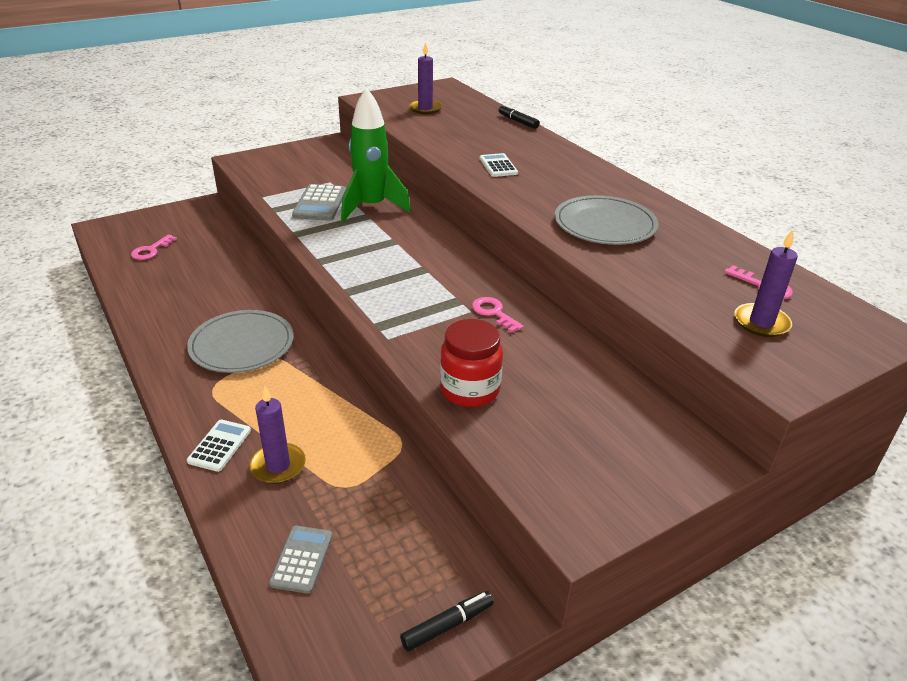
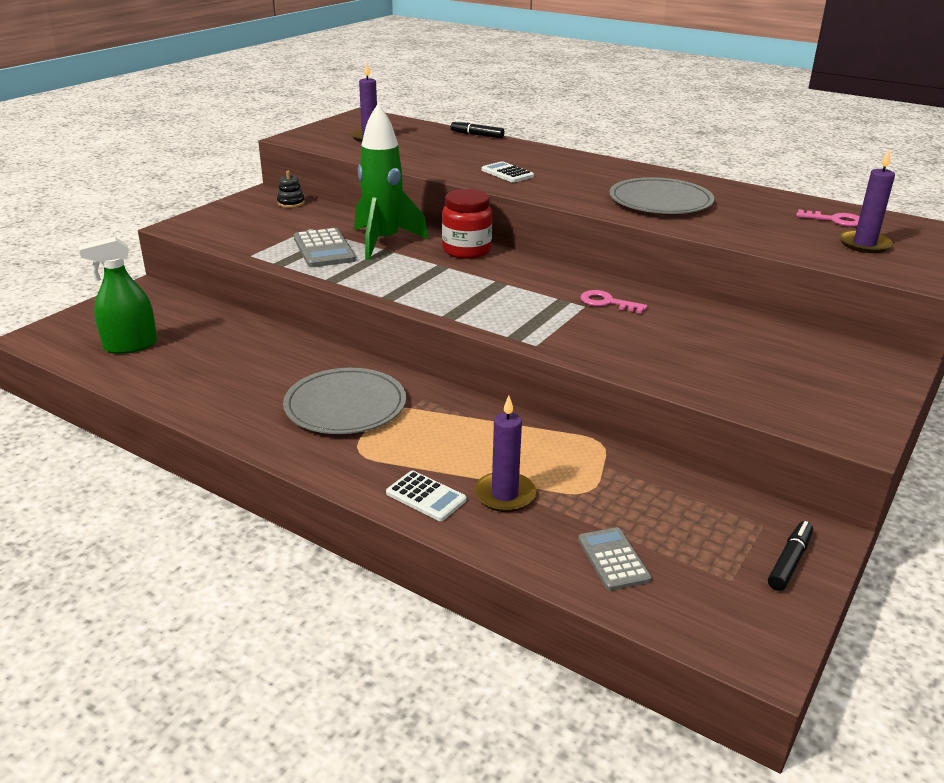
camera: 25 degrees left, 5 degrees down
(151, 250) = (130, 345): pink key -> green spray bottle
(220, 446) = (426, 497): white calculator -> white calculator turned 135 degrees clockwise
(340, 155) = (291, 203): none -> black stacking toy
(470, 390) = (658, 365): red jar -> red jar (466, 250)

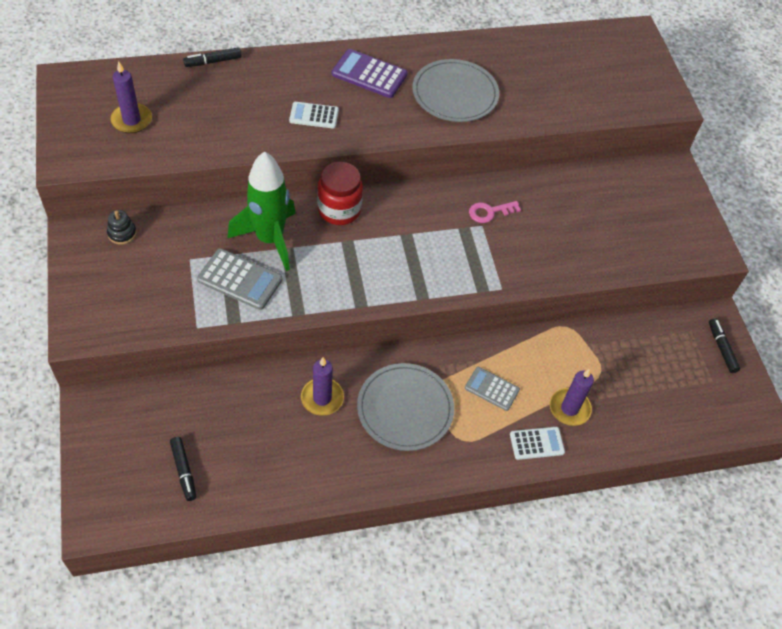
camera: 50 degrees left, 25 degrees up
(130, 345) = (184, 471): green spray bottle -> black marker
(595, 172) = (369, 74): none -> purple calculator
(613, 559) = (659, 410): grey calculator -> grey calculator (492, 389)
(835, 220) = (570, 55): pink key -> none
(864, 244) = (611, 79): purple candle -> purple candle (322, 398)

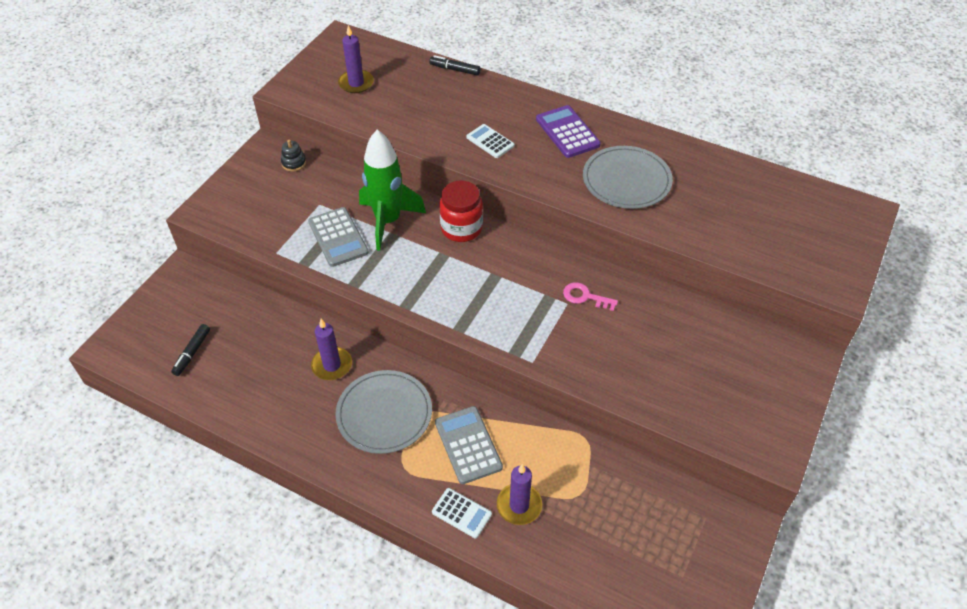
camera: 45 degrees right, 5 degrees down
(492, 389) = (468, 445): grey calculator -> grey calculator, size x1.51
(721, 348) = (723, 554): black marker -> none

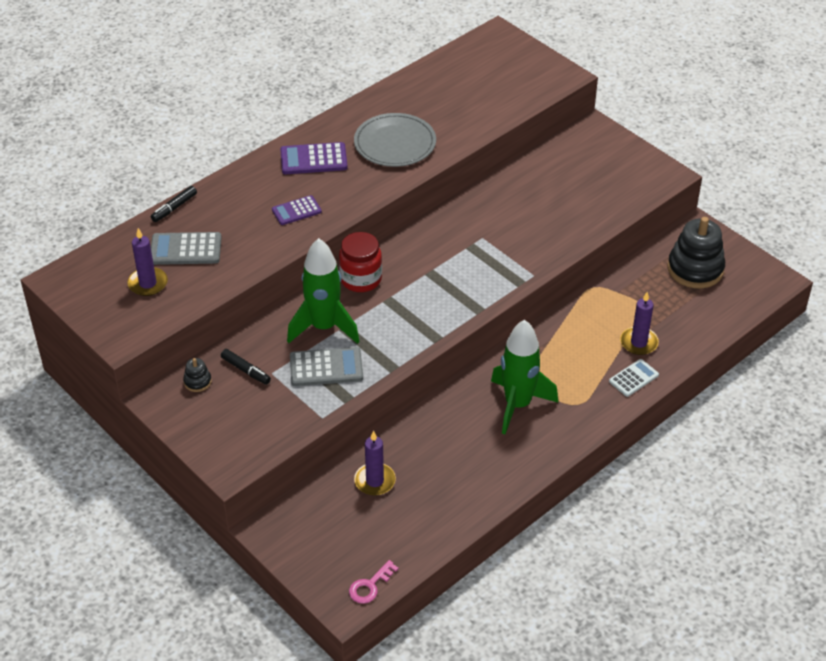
camera: 70 degrees left, 5 degrees down
(192, 353) = (384, 535): black marker -> black marker (246, 370)
(332, 365) = (448, 430): purple candle -> purple candle (375, 481)
(384, 413) = (518, 405): grey plate -> green rocket
(468, 445) = (571, 358): grey calculator -> grey calculator (185, 249)
(490, 141) = (296, 211): white calculator -> purple calculator
(585, 297) = (480, 225): pink key -> pink key (370, 586)
(669, 539) = (695, 269): none -> black stacking toy

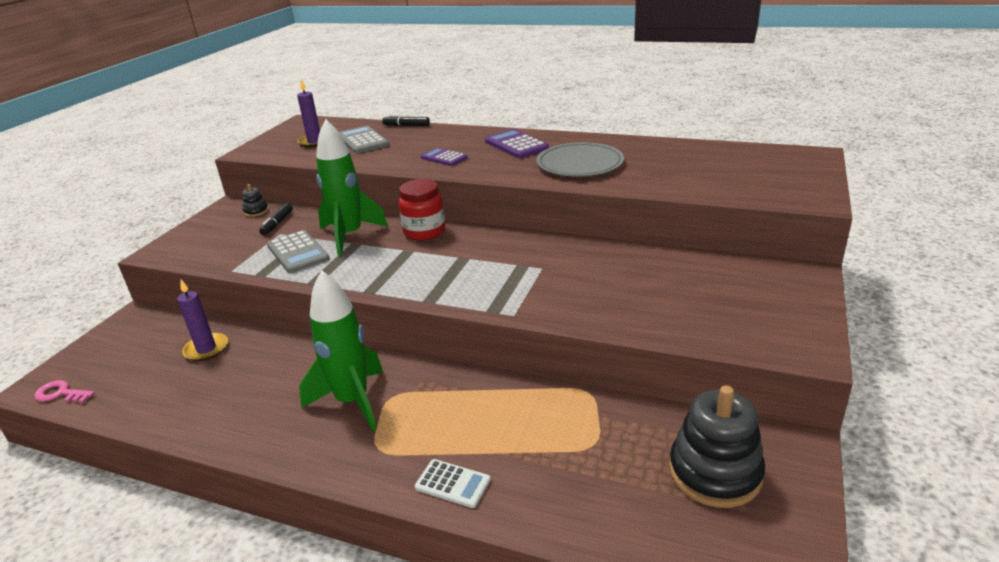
camera: 65 degrees right, 15 degrees down
(639, 342) = (522, 465): purple candle -> none

